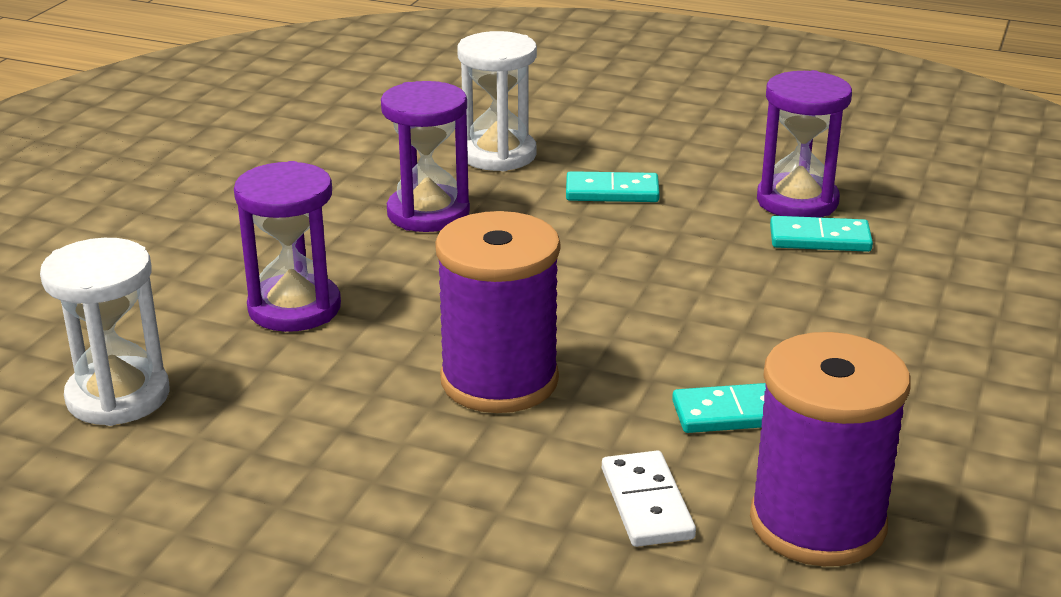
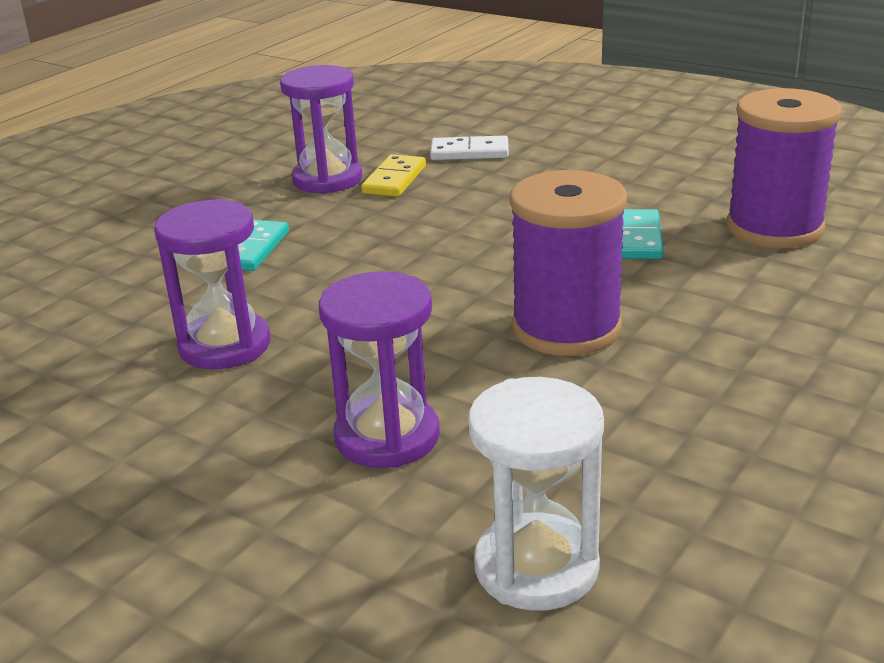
camera: 75 degrees left, 0 degrees up
(498, 155) = (122, 298): white hourglass -> none
(647, 503) = (751, 282): white domino -> white domino (469, 152)
(820, 239) = (395, 179): turquoise domino -> yellow domino

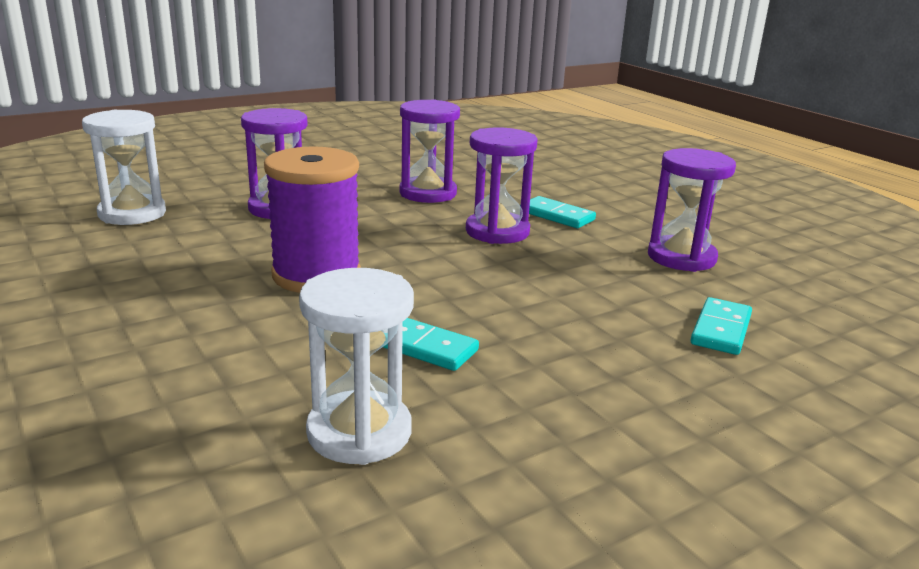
camera: 110 degrees right, 5 degrees down
(337, 269) = (497, 232): none -> purple hourglass
(395, 179) = (662, 281): yellow domino -> none
(469, 152) = (721, 330): white domino -> turquoise domino
(774, 228) = (359, 432): purple spool -> white hourglass

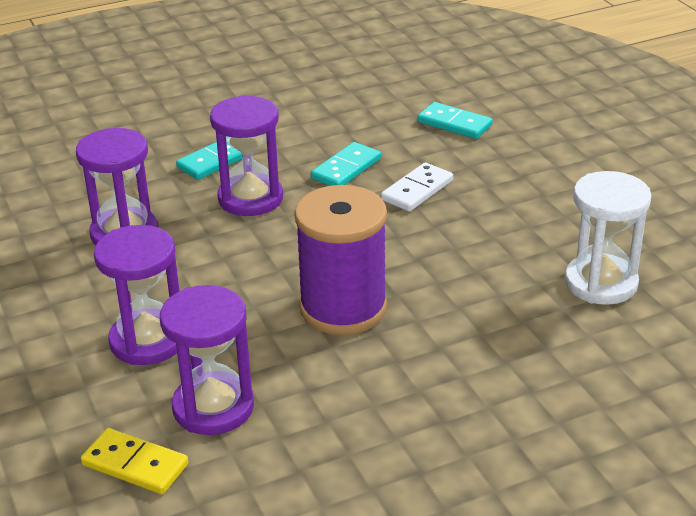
camera: 80 degrees left, 10 degrees up
(132, 214) = (135, 464): white hourglass -> yellow domino
(424, 347) = (483, 252): turquoise domino -> turquoise domino (346, 168)
(546, 308) = (417, 190): none -> white domino
(681, 257) = (325, 115): purple hourglass -> purple hourglass (213, 407)

